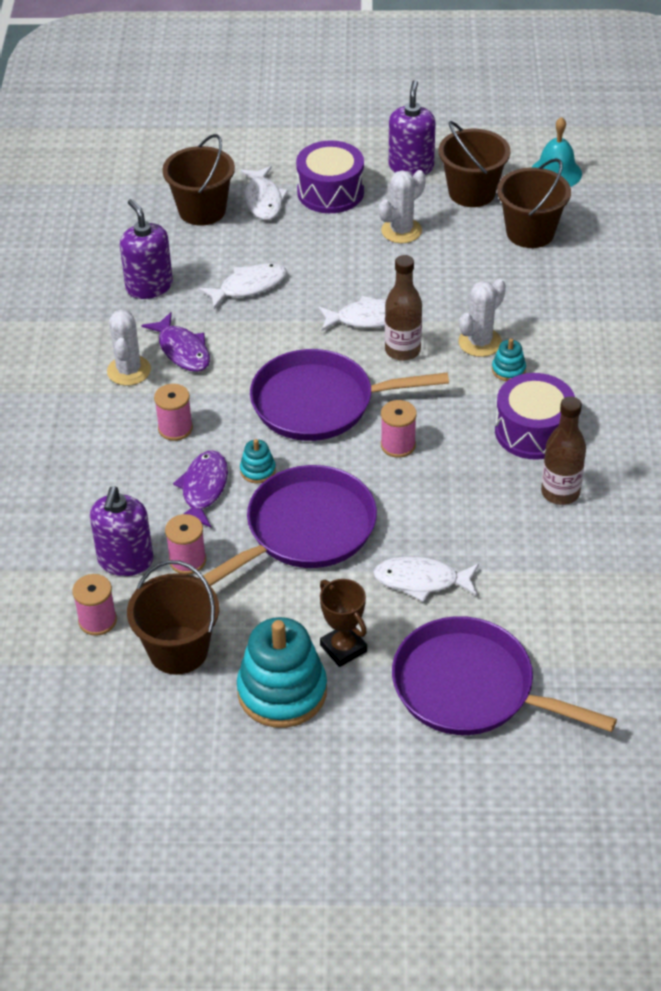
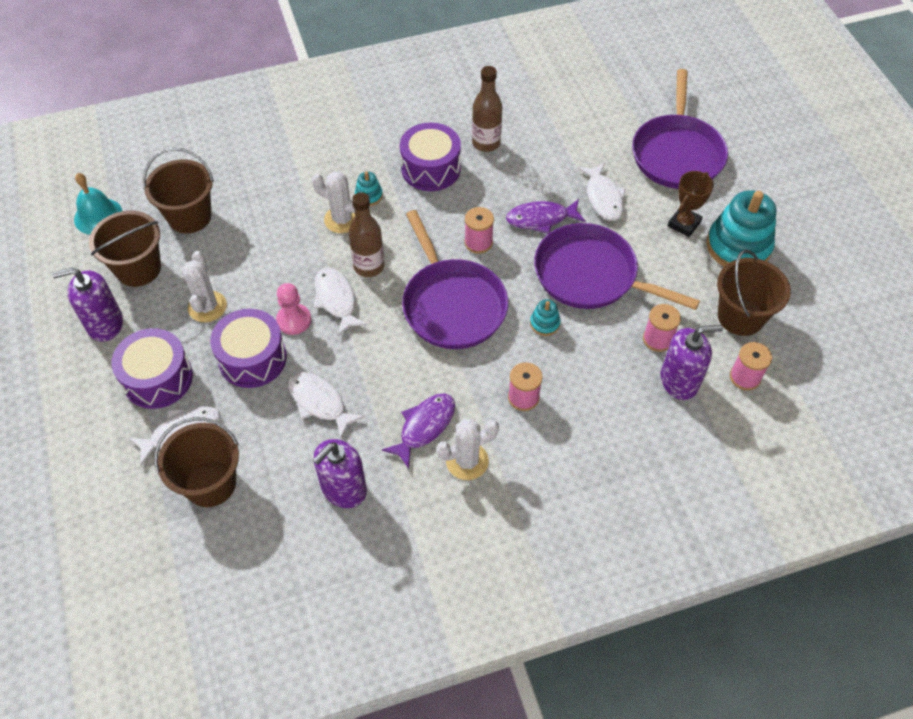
camera: 110 degrees left, 10 degrees up
(203, 489) = (581, 353): purple fish -> purple fish (541, 219)
(323, 251) = (252, 358): none -> purple drum
(356, 285) = (294, 320): none -> pink pawn
(401, 231) = (207, 307): white cactus -> white cactus turned 60 degrees clockwise

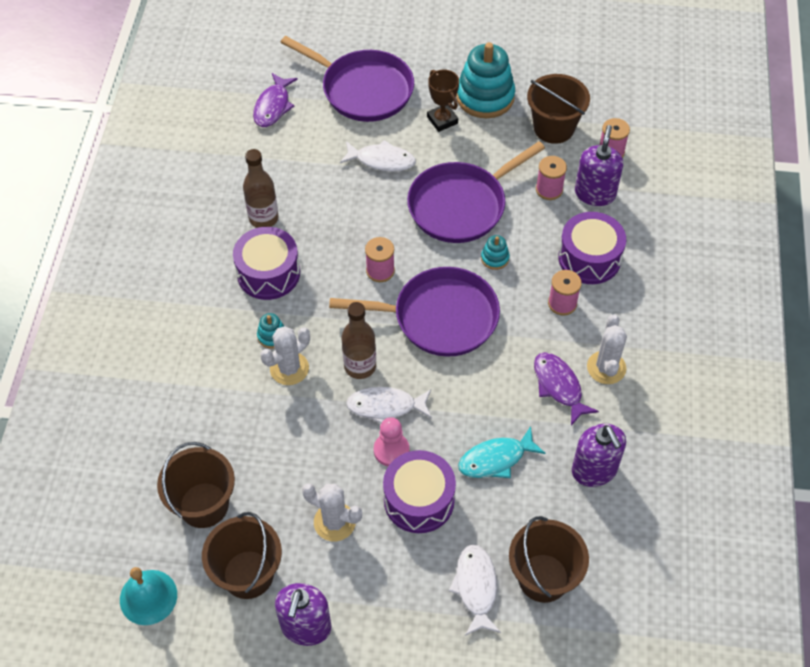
camera: 65 degrees left, 0 degrees up
(158, 378) = (401, 592): purple drum -> purple drum (589, 258)
(319, 402) = (496, 459): white fish -> turquoise fish
(541, 219) = (380, 214): purple fish -> purple fish (273, 106)

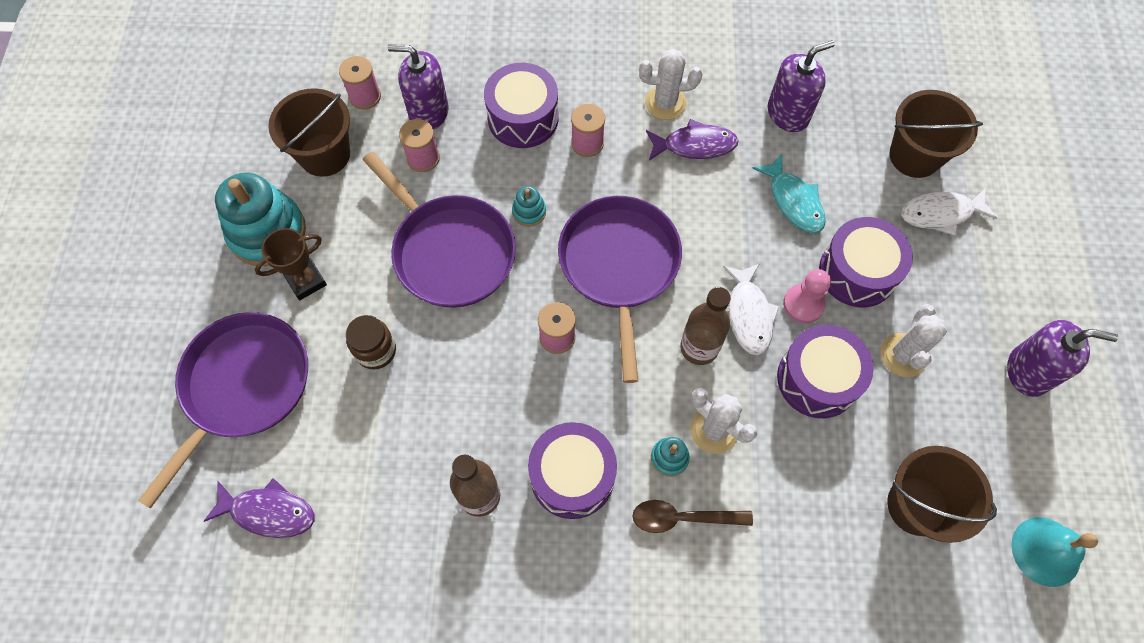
camera: 95 degrees left, 10 degrees up
(225, 339) = (682, 518): none -> brown spoon
(248, 574) = (987, 440): brown bucket -> none
(321, 450) = (817, 379): none -> purple drum
(381, 160) = (376, 351): white fish -> brown jar
(559, 386) = (695, 145): purple fish -> purple fish turned 150 degrees counterclockwise

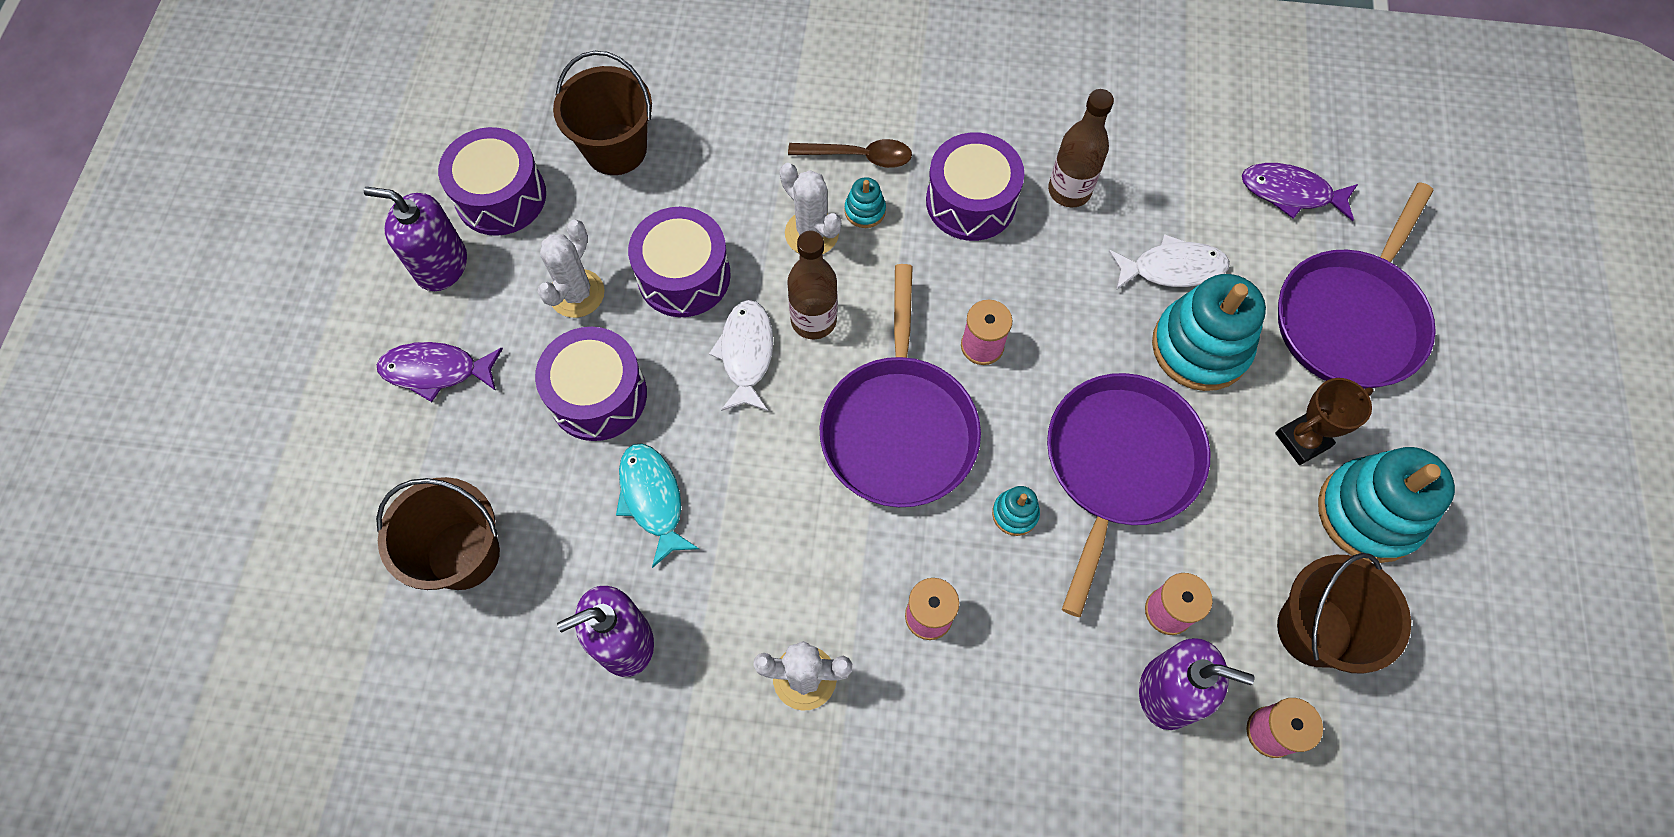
camera: 175 degrees left, 0 degrees up
(376, 351) = (1200, 347): brown jar -> turquoise stacking toy
(450, 251) = (1119, 465): purple pan -> purple pan turned 60 degrees clockwise
(523, 118) = (1023, 669): purple drum -> purple drum (501, 196)
(695, 145) = (772, 599): purple fish -> purple fish (436, 371)
(803, 304) = (677, 361): pink pawn -> none
(940, 213) = (462, 465): white fish -> white fish (1172, 268)
(1046, 551) = (503, 103): turquoise bell -> none

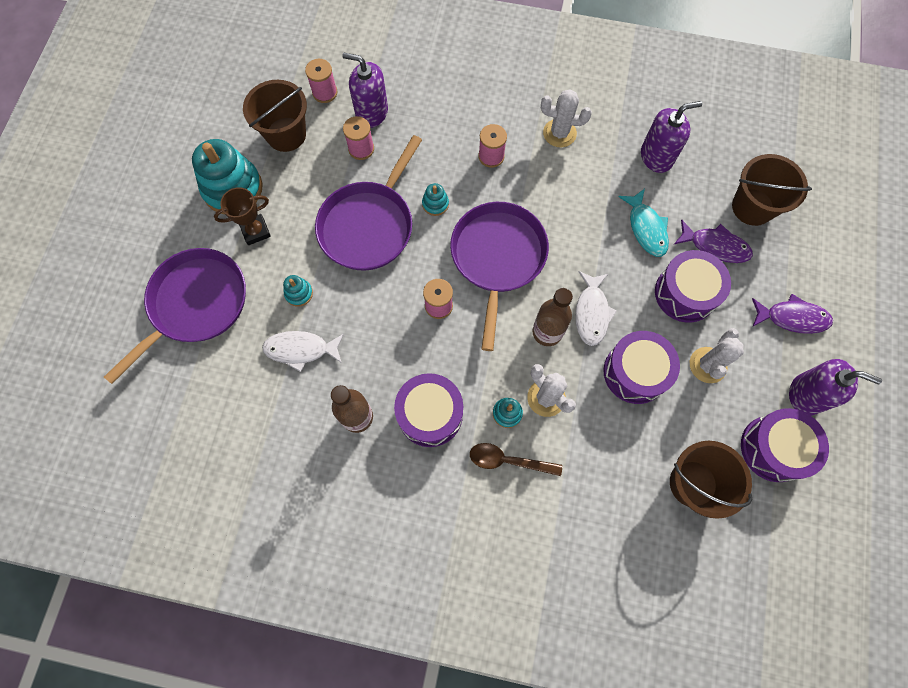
camera: 175 degrees left, 5 degrees up
(1200, 347) = (299, 293): turquoise stacking toy -> turquoise stacking toy, size x0.44
(1291, 193) = (199, 401): purple fish -> purple fish (715, 246)

